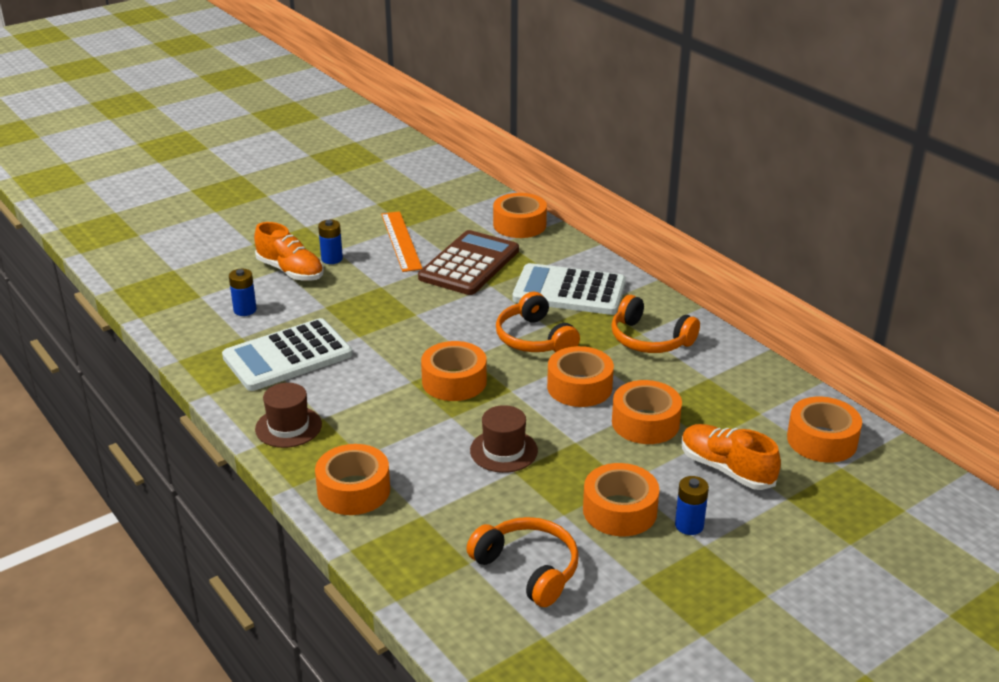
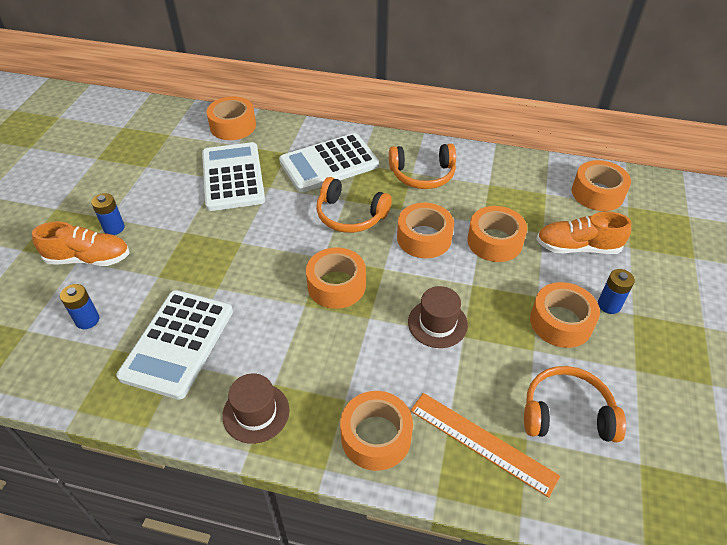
camera: 40 degrees left, 15 degrees up
(401, 241) = (155, 183): orange ruler -> orange ruler (482, 442)
(469, 264) = (233, 177): brown calculator -> white calculator

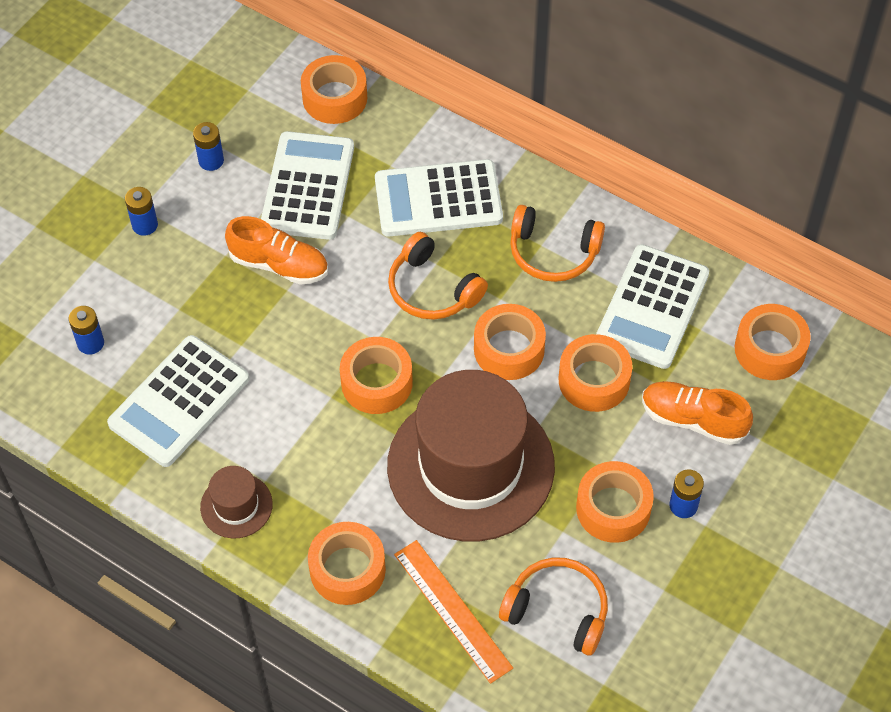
camera: 20 degrees right, 10 degrees up
(88, 258) = (107, 261): orange shoe -> orange shoe (279, 264)
(155, 178) = (211, 161): none -> blue battery
(437, 323) = (470, 466): brown hat -> brown hat, size x2.35
(506, 189) = (652, 307): none -> white calculator

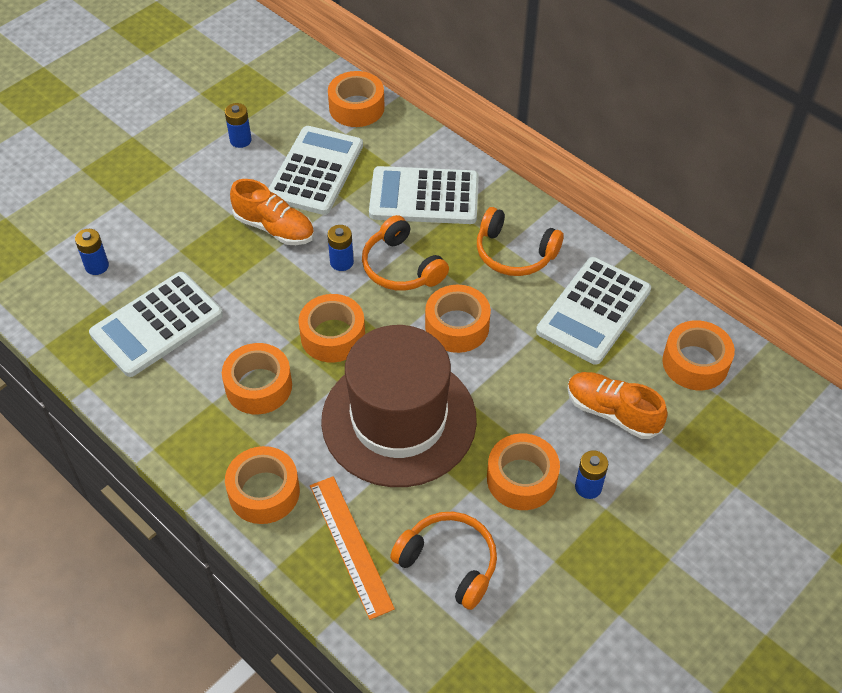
camera: 10 degrees right, 5 degrees down
(145, 225) = (171, 181): blue battery -> blue battery (341, 262)
(236, 506) = (180, 419): brown hat -> none
(594, 380) = (528, 364): orange tape -> orange tape (258, 386)

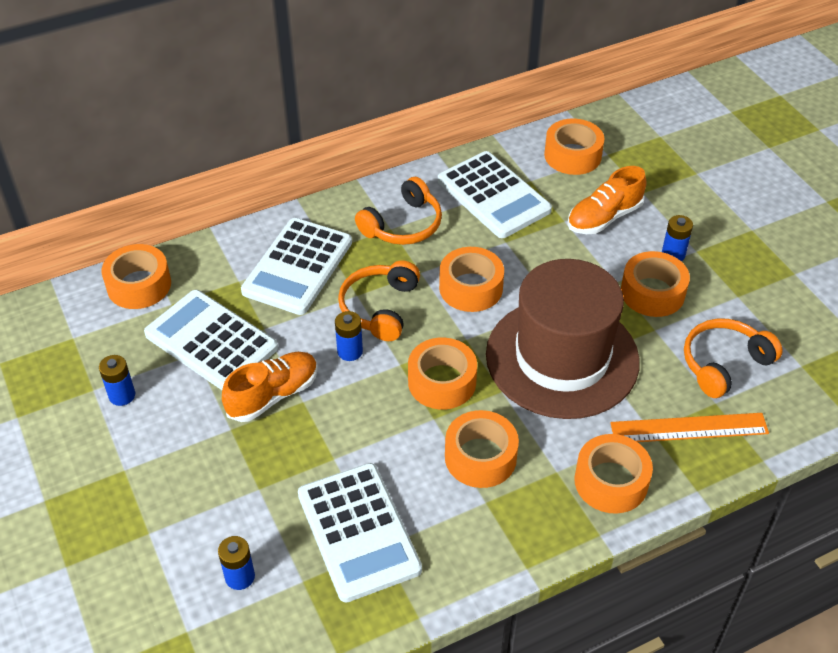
camera: 70 degrees left, 5 degrees down
(401, 267) = (379, 308): orange headphones -> orange headphones turned 120 degrees clockwise

